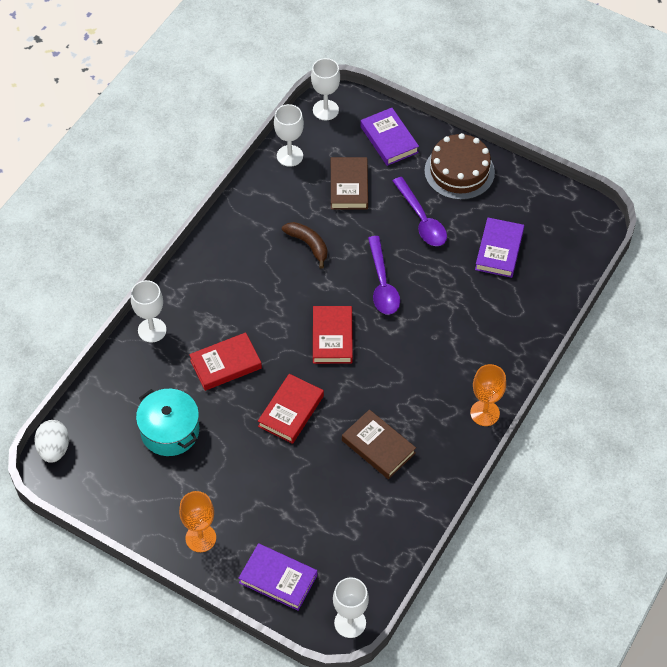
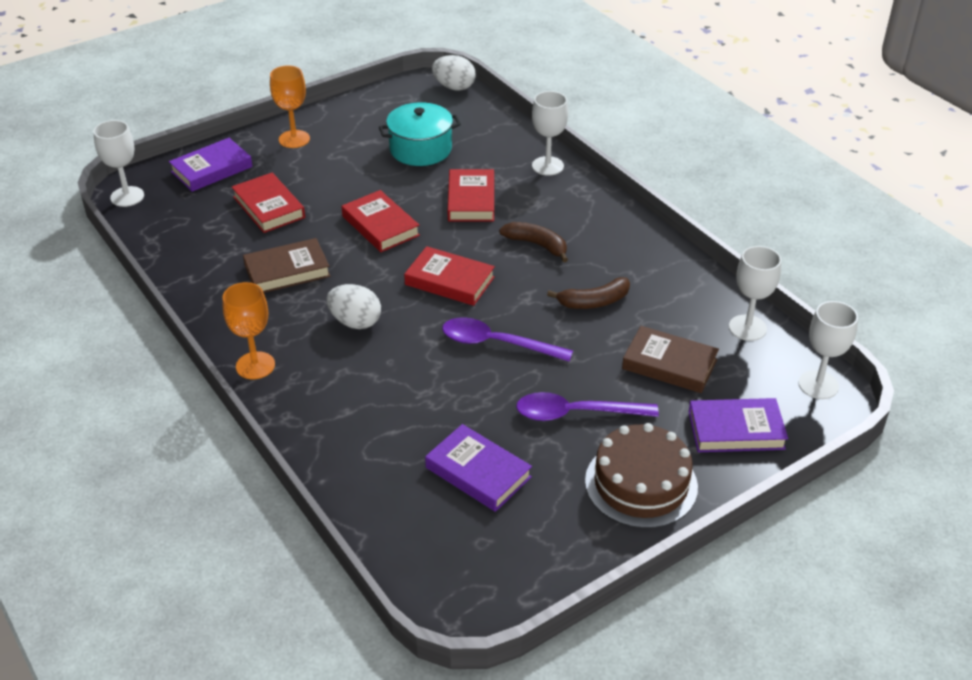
camera: 115 degrees right, 15 degrees down
(261, 300) = (537, 245): none -> brown banana
(308, 503) = (269, 207): none -> red book
(408, 375) = (355, 322): none -> white egg

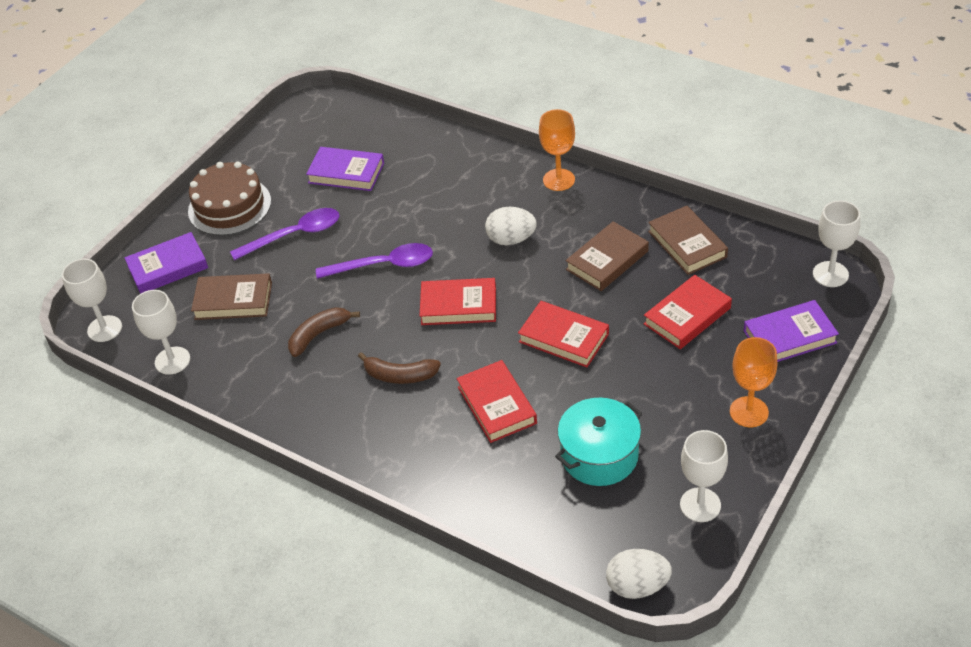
camera: 160 degrees right, 5 degrees up
(206, 259) = (687, 244): none -> brown book
(212, 169) = (789, 337): purple book -> purple book turned 45 degrees clockwise
(269, 207) = (687, 316): red book -> red book turned 75 degrees counterclockwise
(547, 166) = (442, 488): white goblet -> white goblet (700, 505)

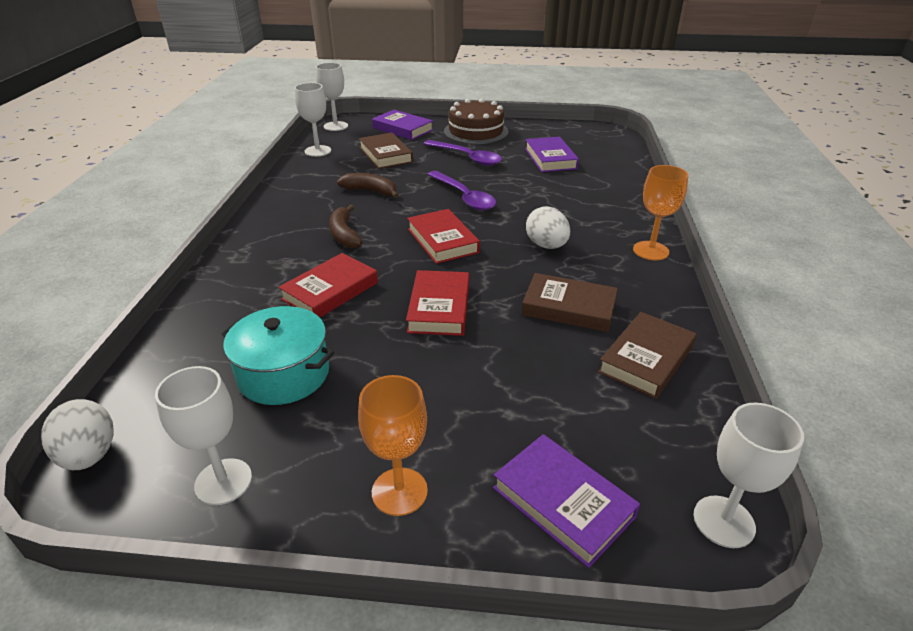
camera: 60 degrees right, 10 degrees down
(687, 316) = (531, 389): red book -> none

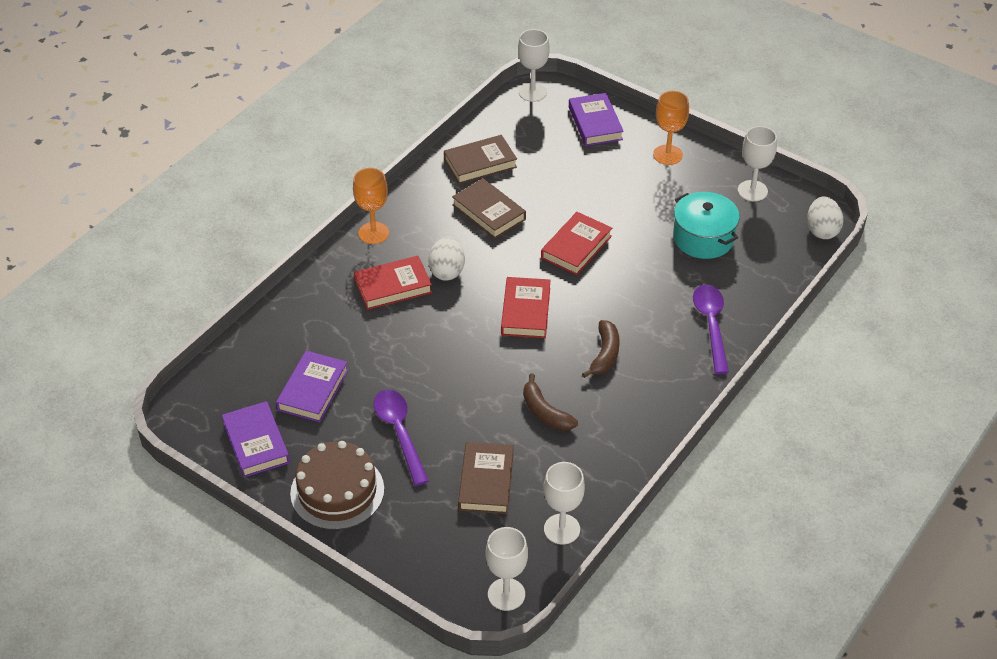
camera: 150 degrees left, 10 degrees up
(330, 291) = (646, 293): red book -> red book (393, 286)
(402, 129) = (423, 543): purple book -> purple book (256, 443)
(464, 197) = (461, 362): purple spoon -> purple spoon (711, 325)

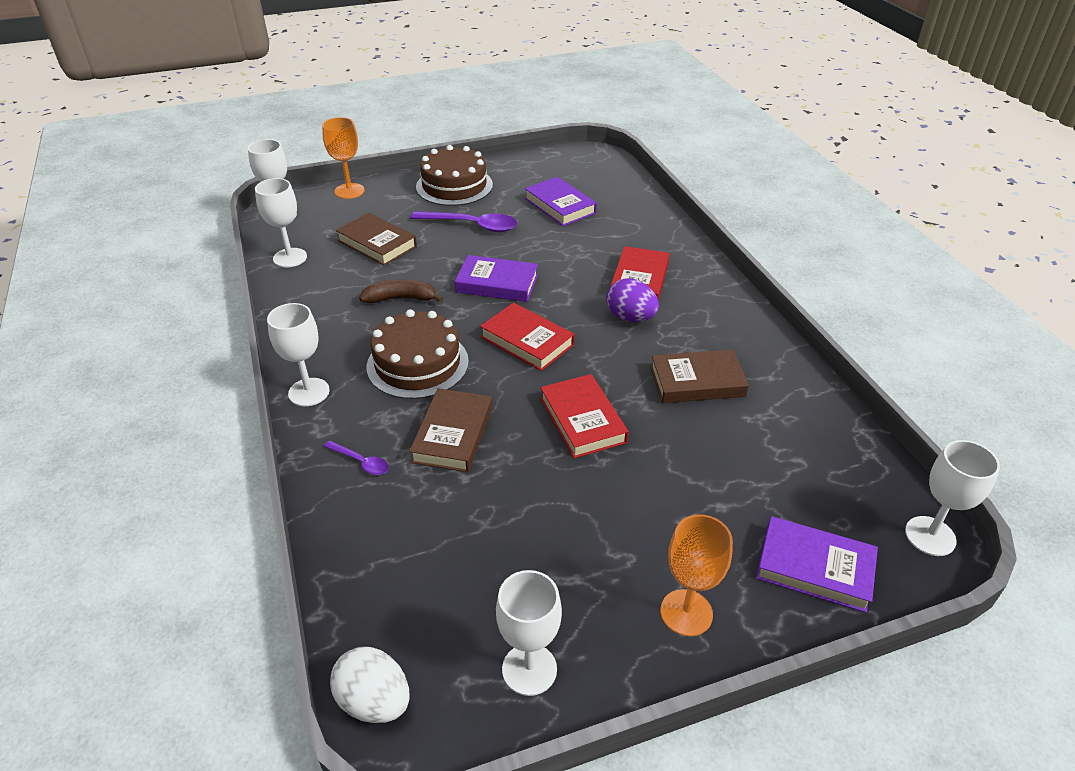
camera: 125 degrees right, 5 degrees down
(256, 443) = (536, 171): purple book -> purple book (497, 283)
(373, 233) = (726, 296): orange goblet -> orange goblet (349, 191)
(447, 271) = (630, 317): white egg -> purple egg
(480, 163) = (792, 413): brown book -> brown book (453, 434)
(605, 354) = (417, 364): brown banana -> brown cake
(687, 393) = (309, 392): none -> white goblet
(703, 238) = (492, 544): turquoise pot -> none
(711, 325) = (361, 462): purple spoon -> purple spoon, size x0.51

